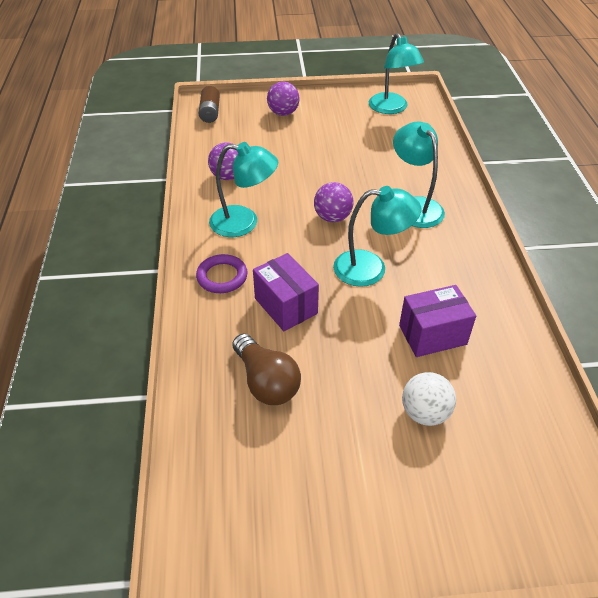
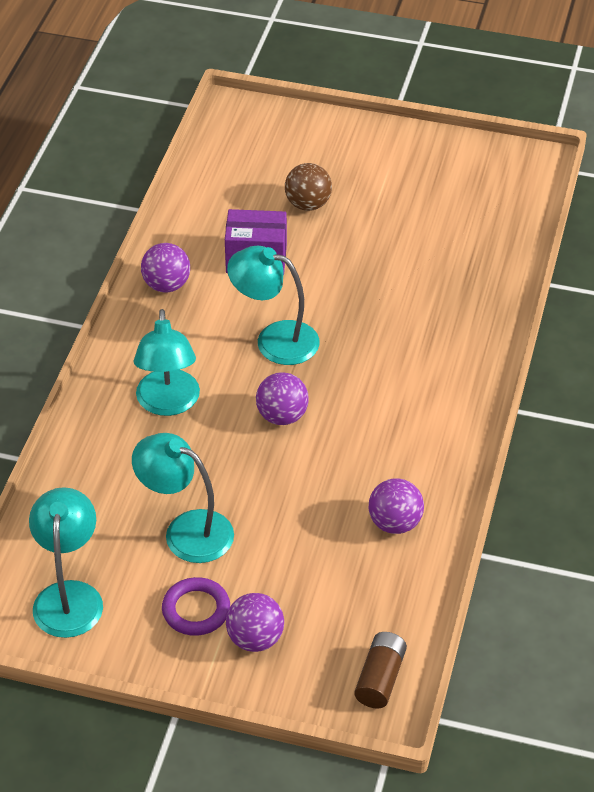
camera: 160 degrees left, 0 degrees up
(222, 277) = (449, 374): purple ring -> purple ring (196, 610)
(244, 223) = (398, 439): turquoise lamp -> turquoise lamp (186, 530)
(266, 381) = (438, 261): brown light bulb -> none
(286, 306) = (390, 323): purple box -> none
(425, 413) = (308, 204): white ball -> brown ball
(486, 289) = (166, 285): none -> purple ball

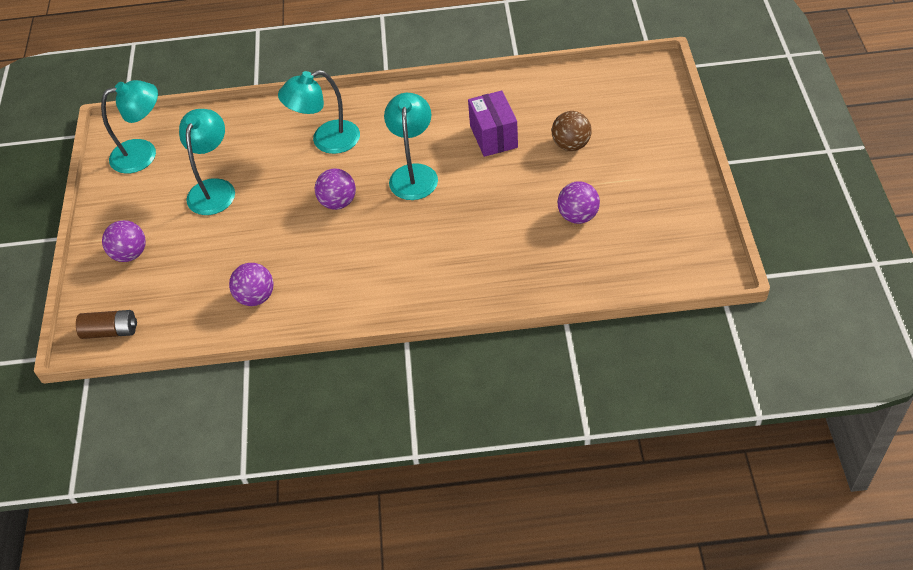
camera: 75 degrees right, 5 degrees up
(166, 285) = (442, 100): purple ball -> purple ball (578, 216)
(196, 610) = (147, 216): purple ring -> none

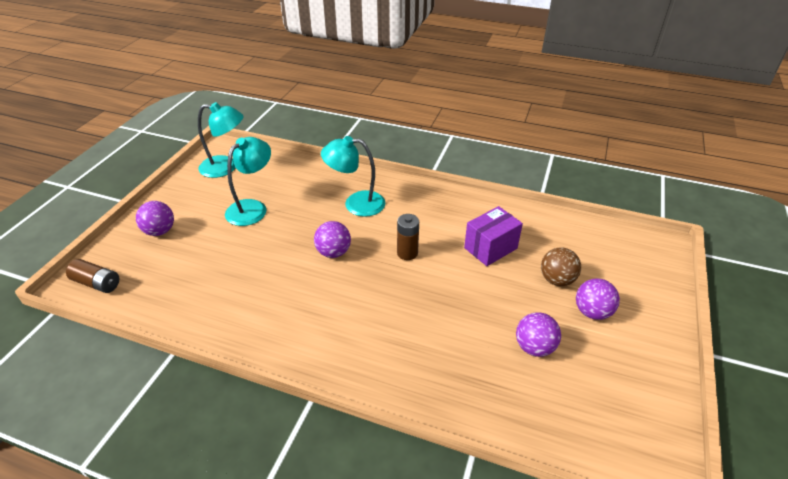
camera: 20 degrees right, 10 degrees down
(256, 297) = (218, 302): purple ball -> purple ball (592, 312)
(414, 174) = (407, 253): turquoise lamp -> brown battery
(493, 136) = (490, 248): purple box -> purple box turned 45 degrees clockwise

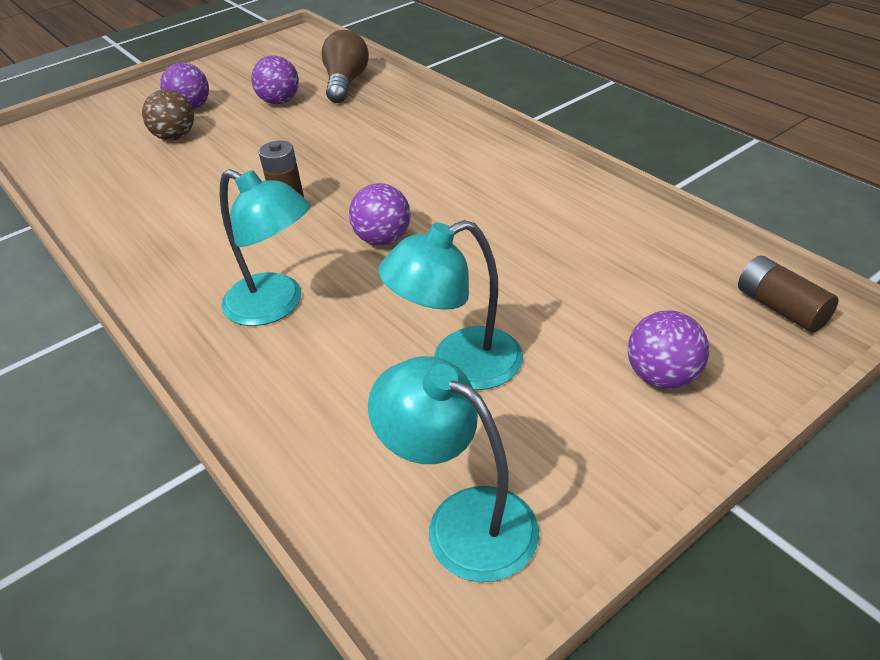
camera: 145 degrees left, 0 degrees up
(490, 248) = (188, 183): purple box -> none
(508, 398) = (346, 83): none -> brown light bulb

